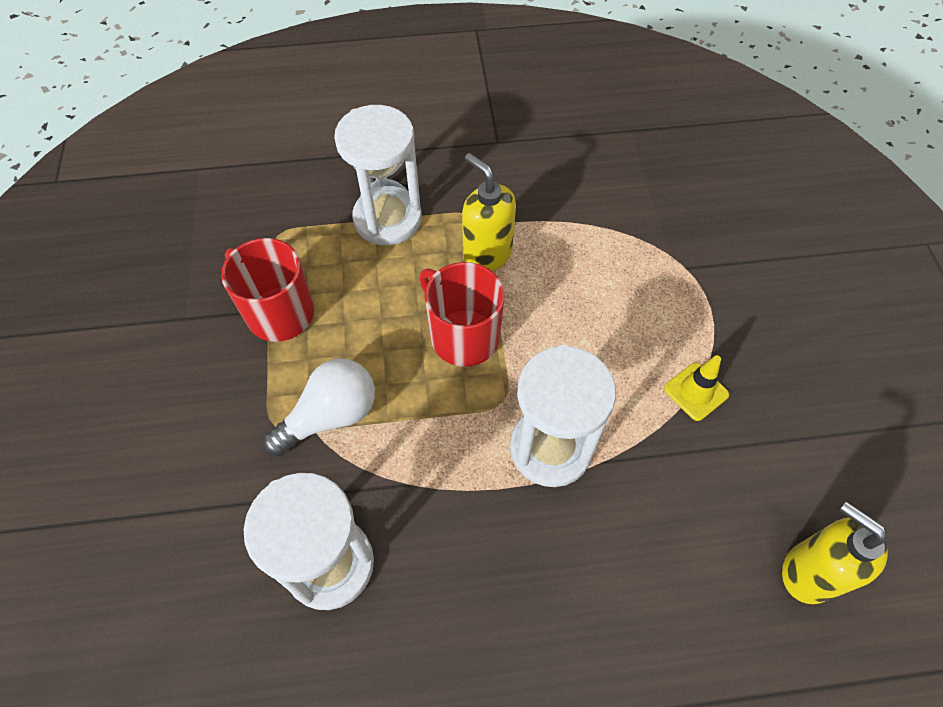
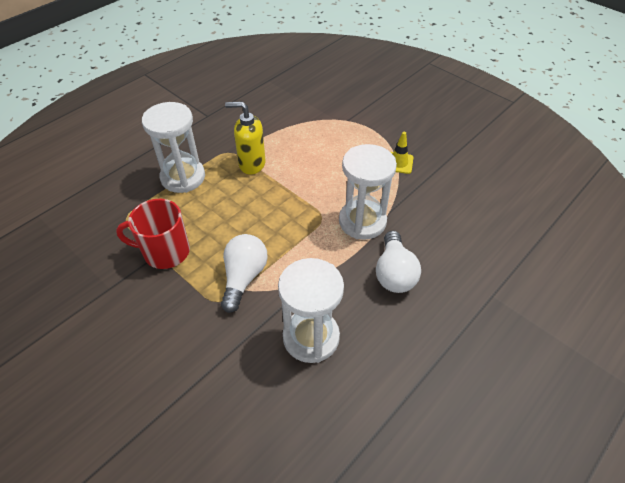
camera: 40 degrees left, 10 degrees down
(463, 336) = (275, 203): red mug -> none
(518, 561) = (394, 273): none -> white light bulb
(808, 572) = (502, 198): yellow soap dispenser -> none

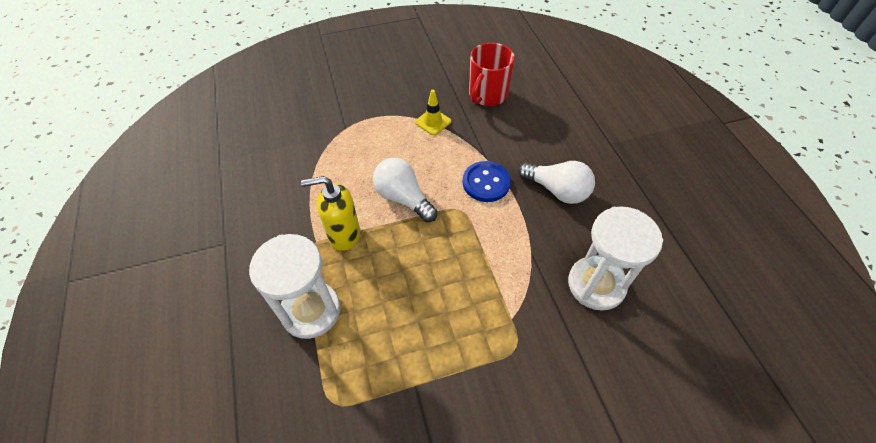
camera: 60 degrees left, 5 degrees up
(165, 252) = (417, 375): red mug -> red mug (487, 95)
(244, 277) = (498, 310): white light bulb -> white light bulb (403, 198)
(251, 164) = (343, 234): yellow soap dispenser -> yellow soap dispenser turned 45 degrees clockwise
(362, 221) = (486, 183): white hourglass -> blue button

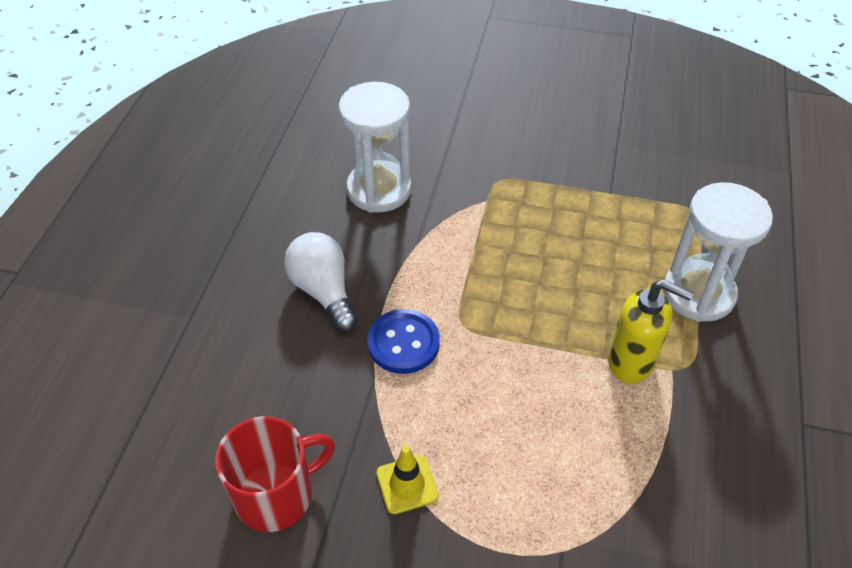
camera: 150 degrees left, 5 degrees down
(403, 198) = (528, 374): white light bulb -> none

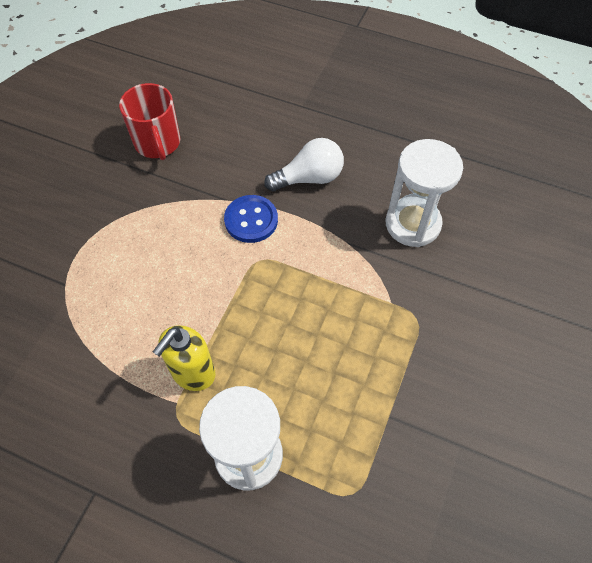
camera: 100 degrees right, 10 degrees up
(407, 484) = (141, 207): yellow traffic cone -> none

